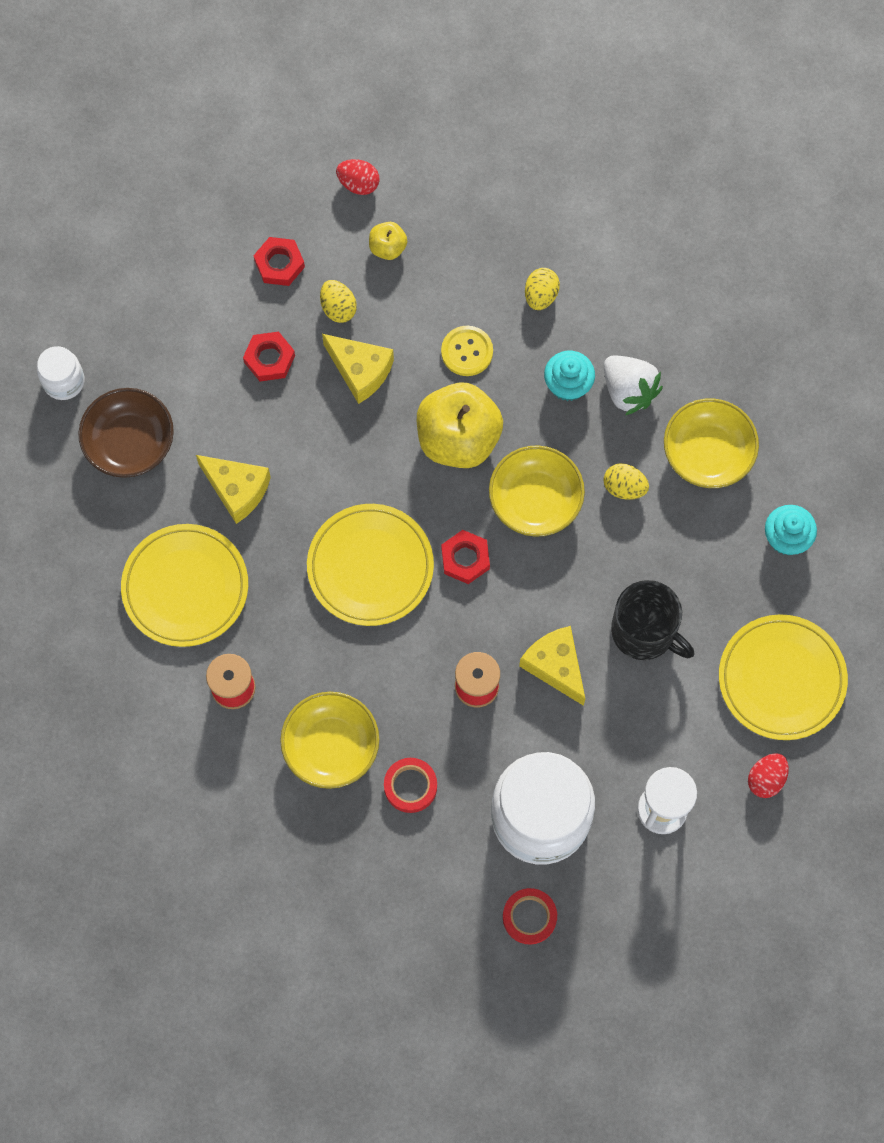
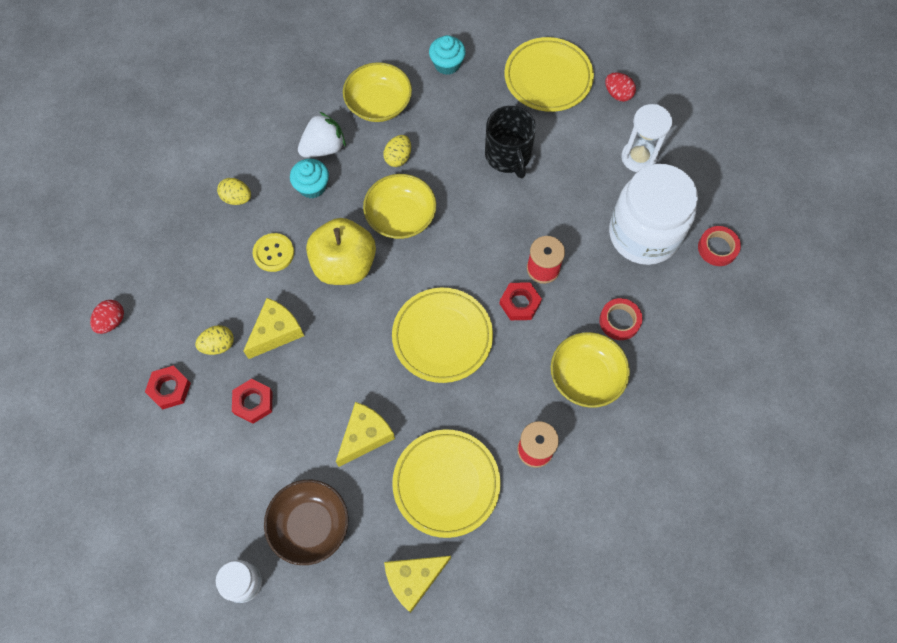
camera: 85 degrees left, 5 degrees down
(387, 247) = (173, 303): yellow apple -> none
(465, 559) = (442, 268): red nut -> red nut (520, 303)
(555, 666) = (530, 214): yellow cheese -> yellow cheese (413, 579)
(645, 631) = (508, 155): black mug -> black mug turned 120 degrees clockwise

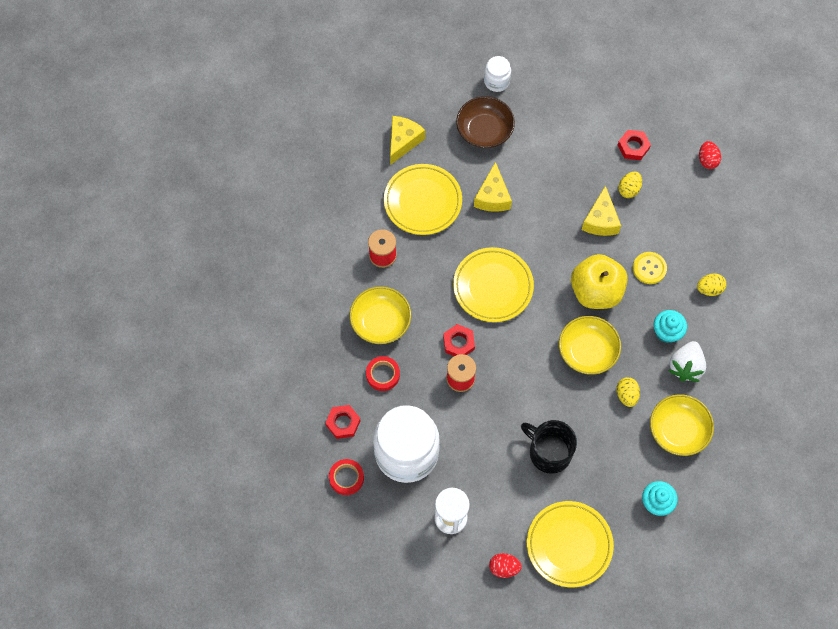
camera: 145 degrees right, 0 degrees up
(253, 402) = (576, 172): red nut -> red nut (343, 423)

